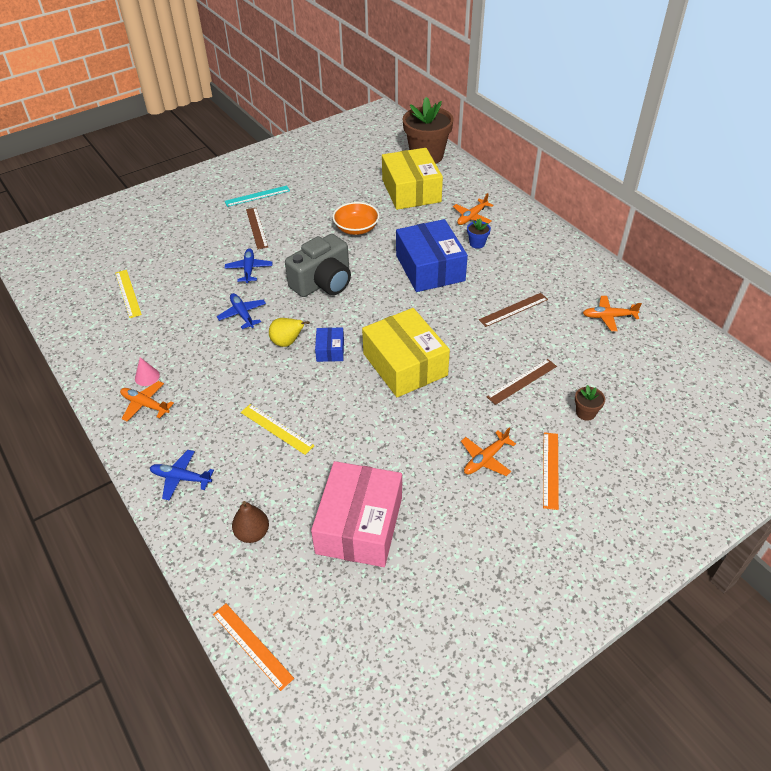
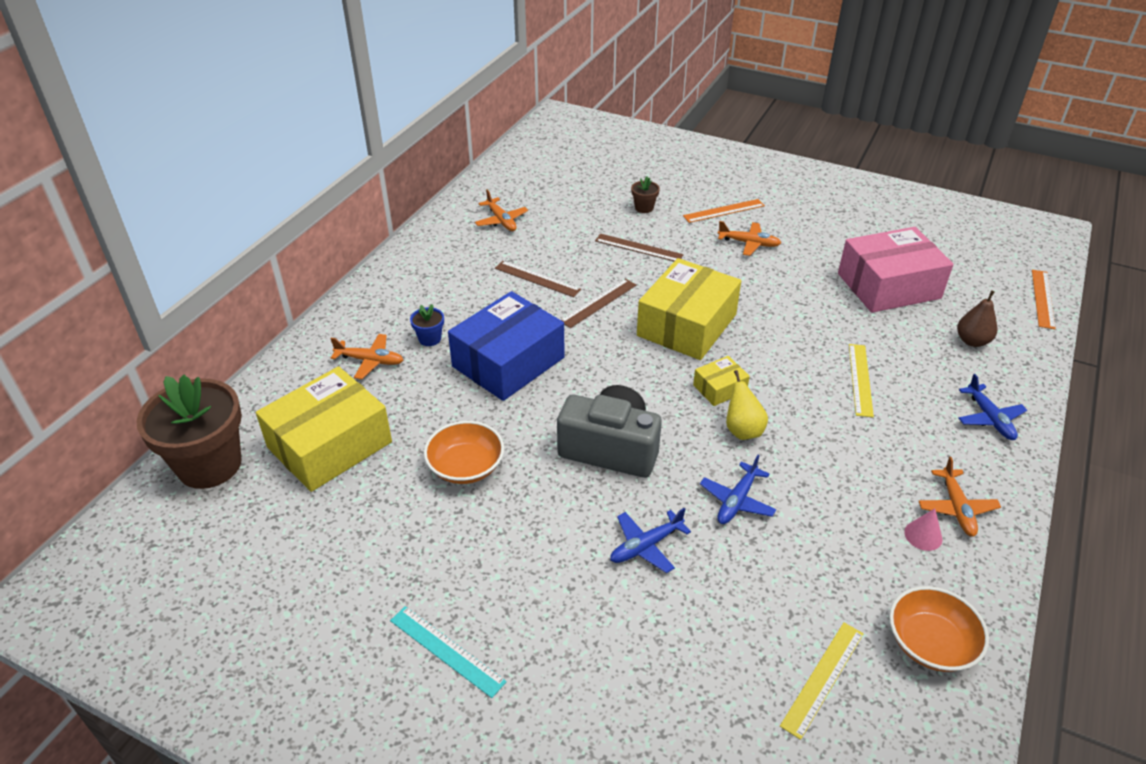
camera: 120 degrees left, 5 degrees down
(99, 338) = (930, 643): none -> orange bowl
(256, 228) = (540, 595): brown ruler -> brown ruler (598, 303)
(330, 350) = (719, 388): blue box -> yellow box

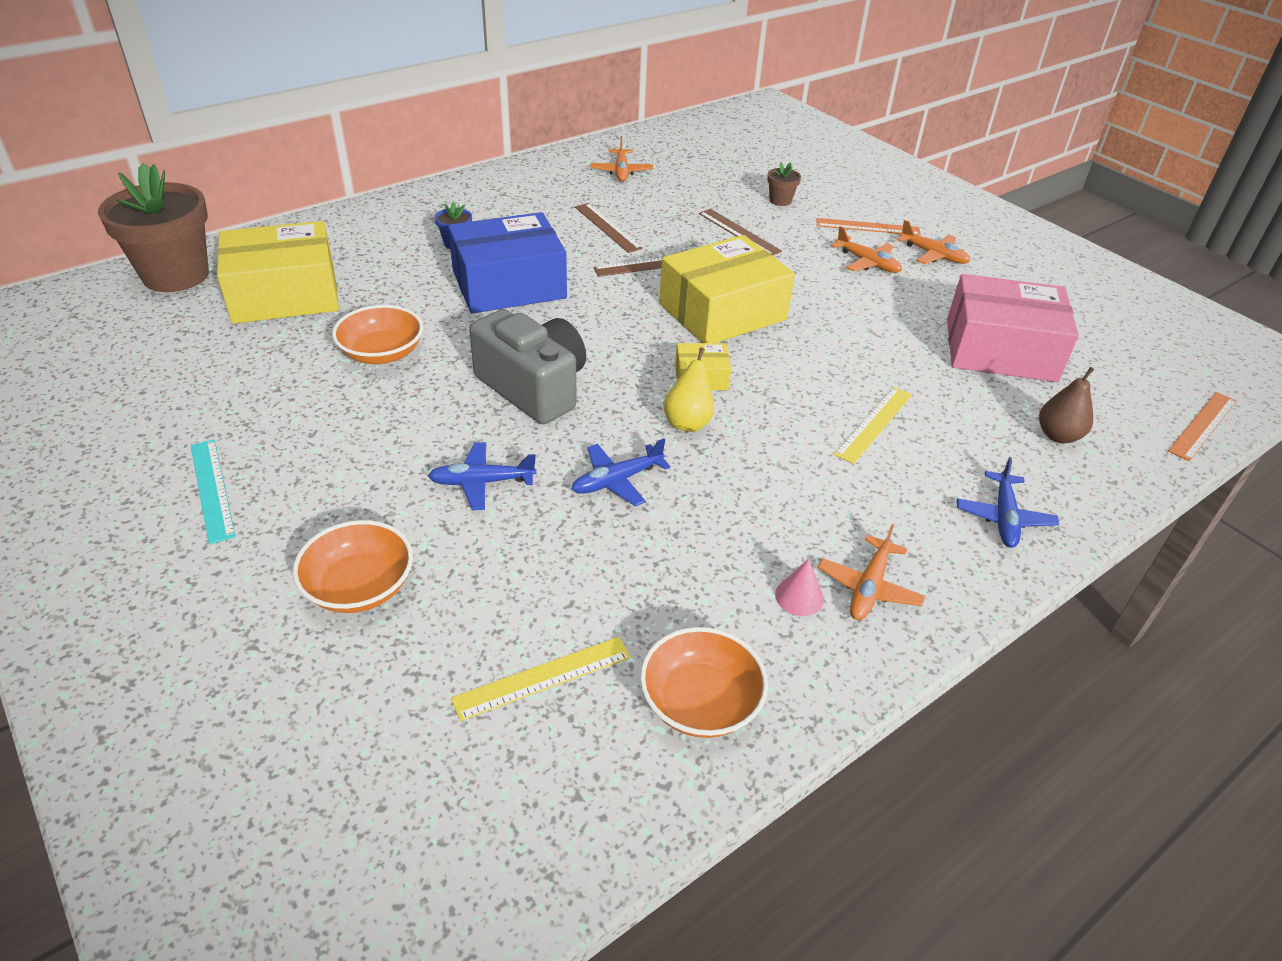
camera: 25 degrees right, 0 degrees up
(370, 361) = (386, 243): orange plane -> orange plane (933, 255)
(638, 674) = (359, 587): none -> orange bowl

